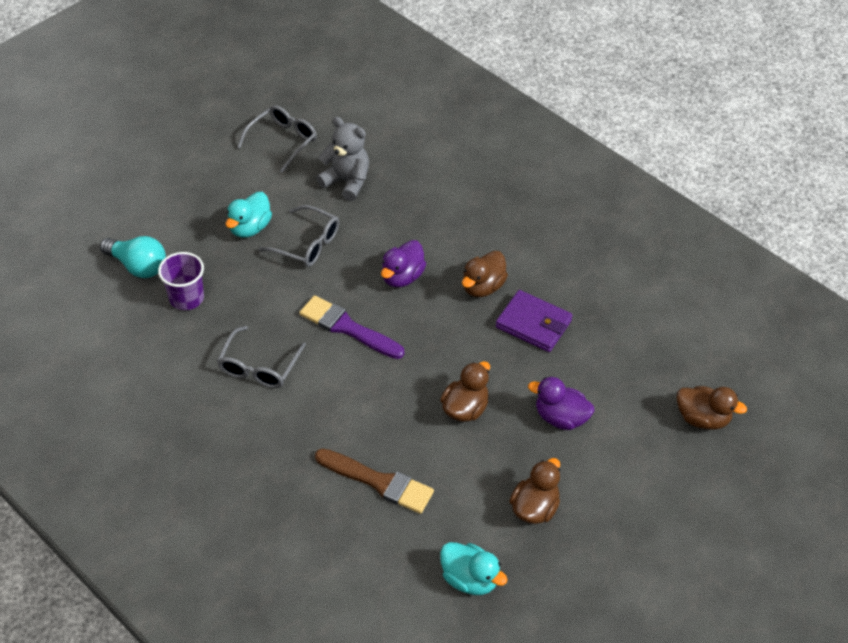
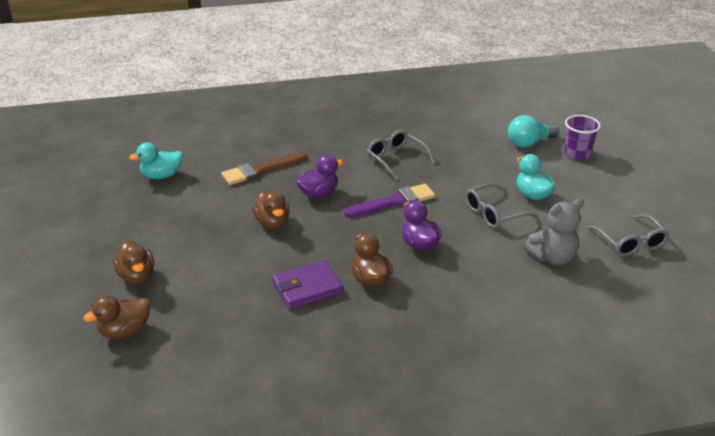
camera: 125 degrees right, 15 degrees down
(186, 298) = (482, 151): purple cup -> purple cup (577, 153)
(534, 508) = (169, 217): brown duck -> brown duck (137, 276)
(560, 417) = (215, 260): purple duck -> purple duck (318, 193)

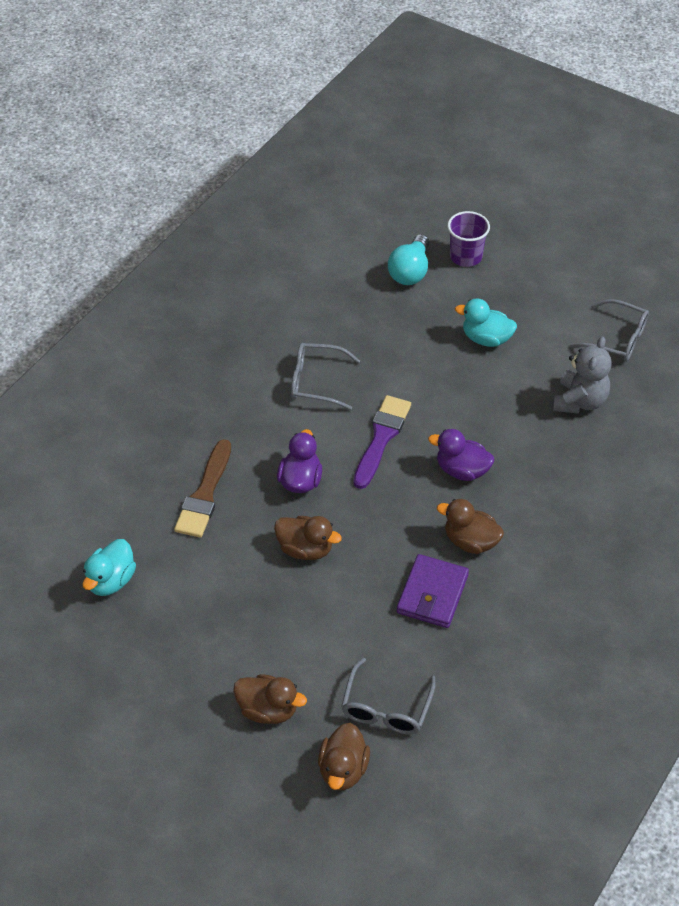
camera: 45 degrees left, 15 degrees up
(493, 213) = (480, 386): grey glasses -> grey glasses (386, 707)

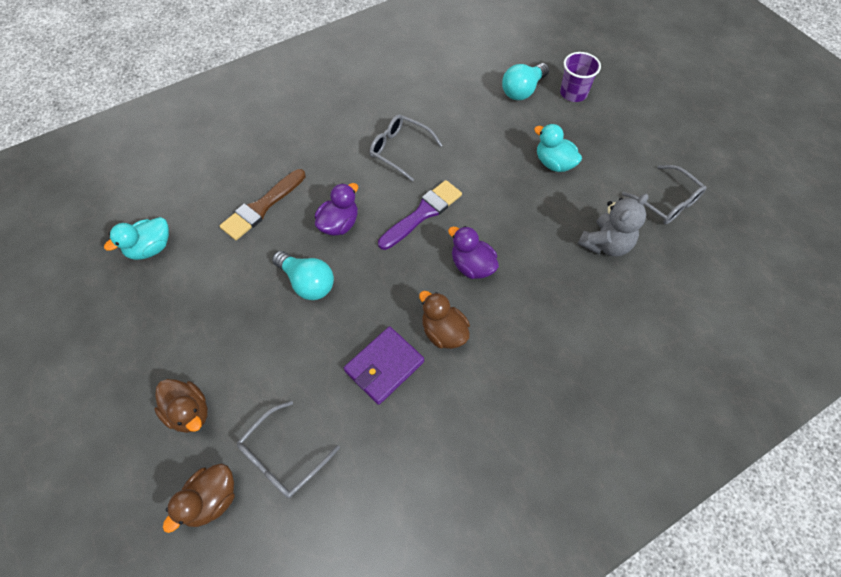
camera: 25 degrees right, 10 degrees up
(305, 549) = (307, 282): brown duck -> turquoise light bulb

